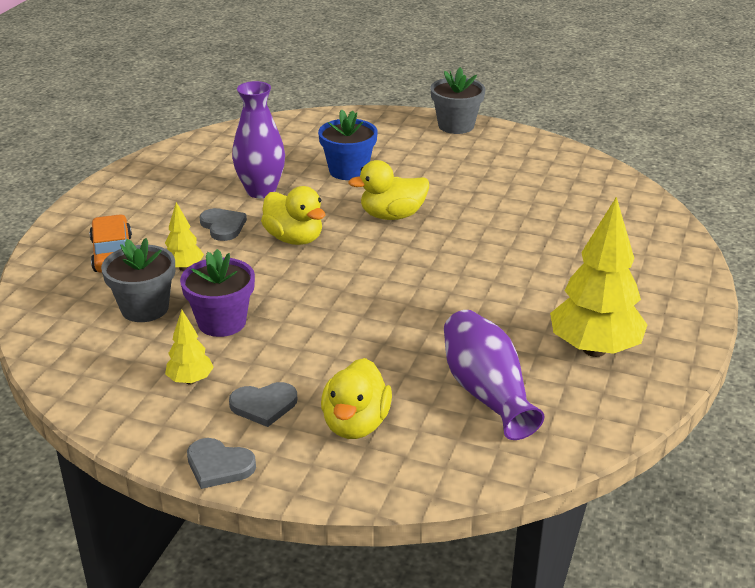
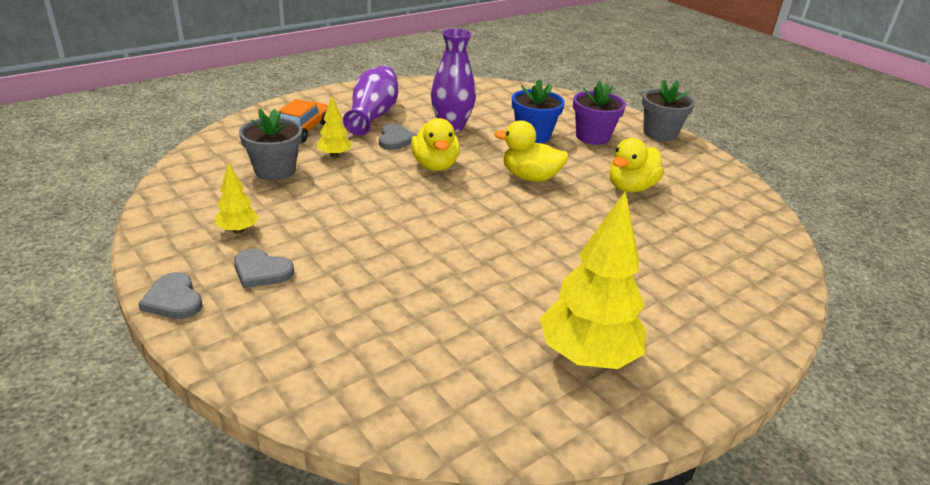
camera: 30 degrees right, 0 degrees up
(222, 322) = (311, 200): purple flower pot -> purple flower pot (592, 137)
(355, 424) = (307, 319): yellow duck -> yellow duck (630, 187)
(486, 392) = (443, 346): purple vase -> purple vase (373, 115)

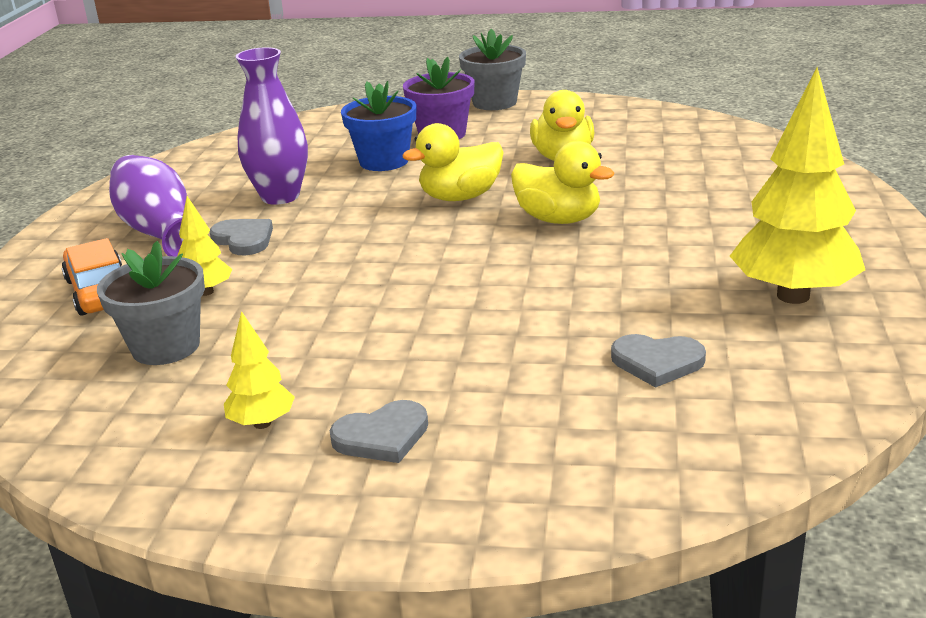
camera: 40 degrees left, 5 degrees down
(173, 300) = (346, 528): grey heart -> grey heart (657, 362)
(435, 165) = (344, 238): yellow duck -> yellow duck (558, 219)

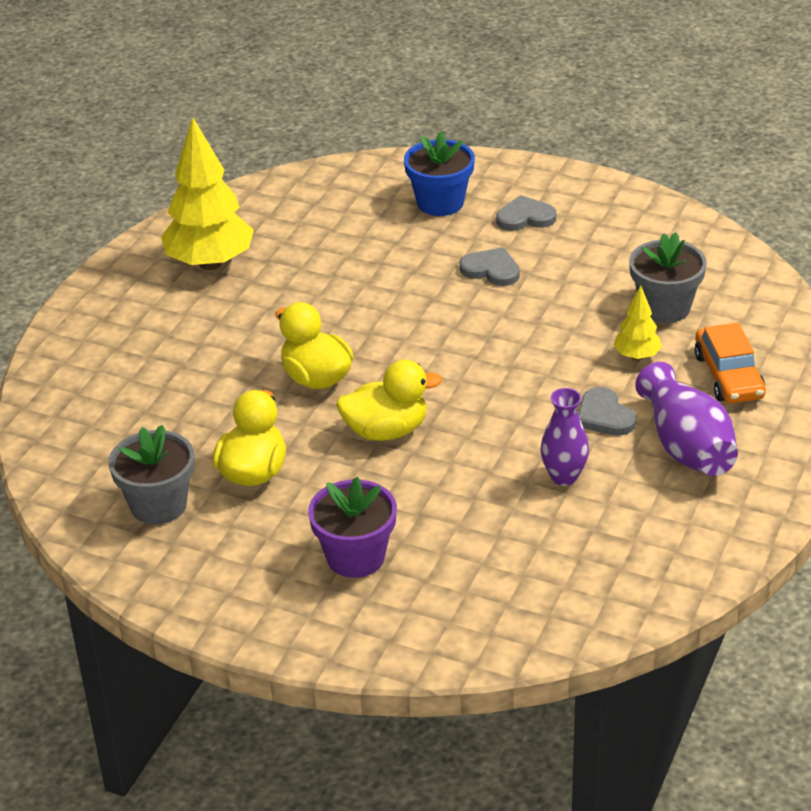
camera: 165 degrees left, 10 degrees up
(262, 423) = (596, 238): yellow tree -> none
(280, 196) = (564, 476): purple vase -> purple vase, size x0.66
(384, 161) = (440, 515): blue flower pot -> blue flower pot (440, 203)
(494, 102) = (257, 621): grey flower pot -> grey flower pot (158, 505)
(657, 362) = (338, 233): grey heart -> grey heart (491, 270)

